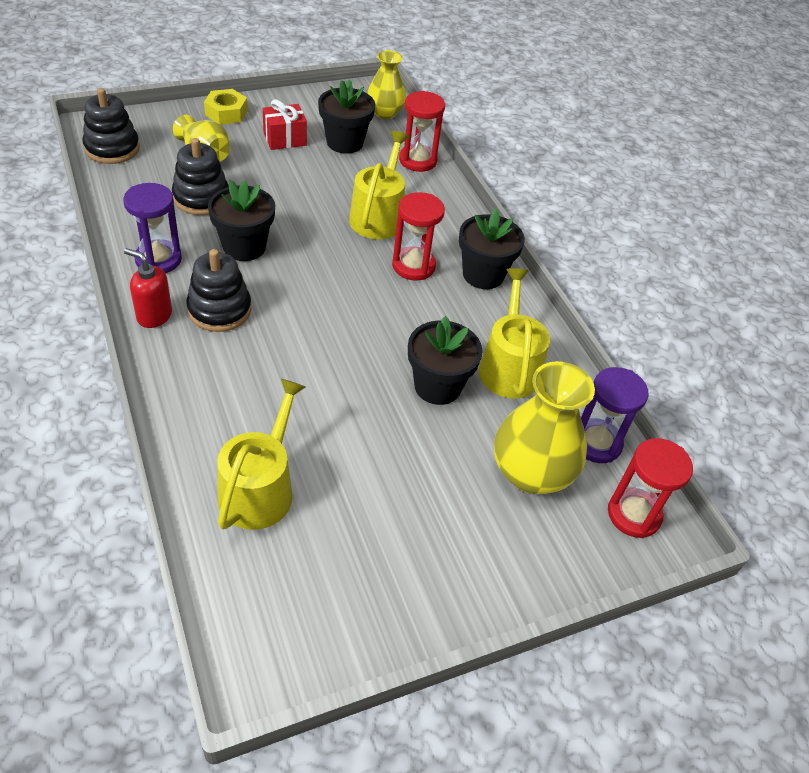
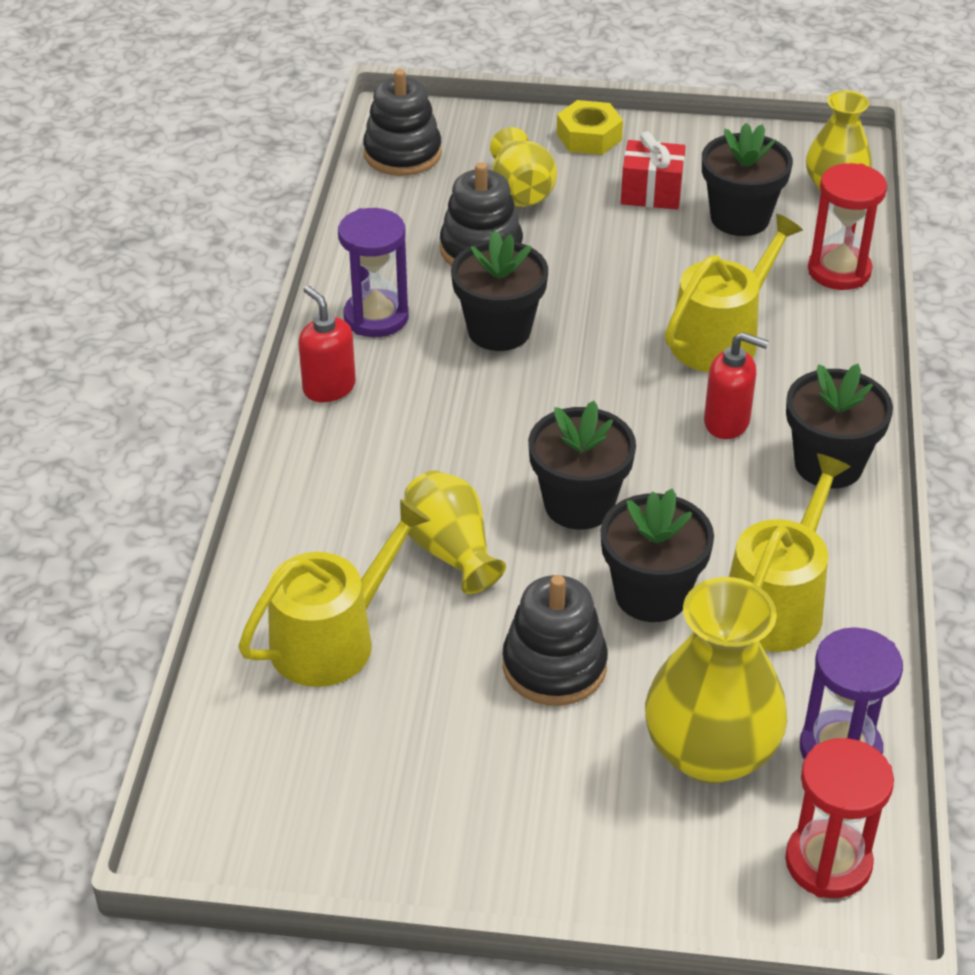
camera: 35 degrees right, 5 degrees down
(219, 310) = (416, 404): black stacking toy -> black stacking toy (554, 666)
(301, 400) = (451, 551): none -> yellow vase
(361, 343) = (579, 504): none -> black flower pot
(413, 266) = (727, 422): red hourglass -> red soap dispenser

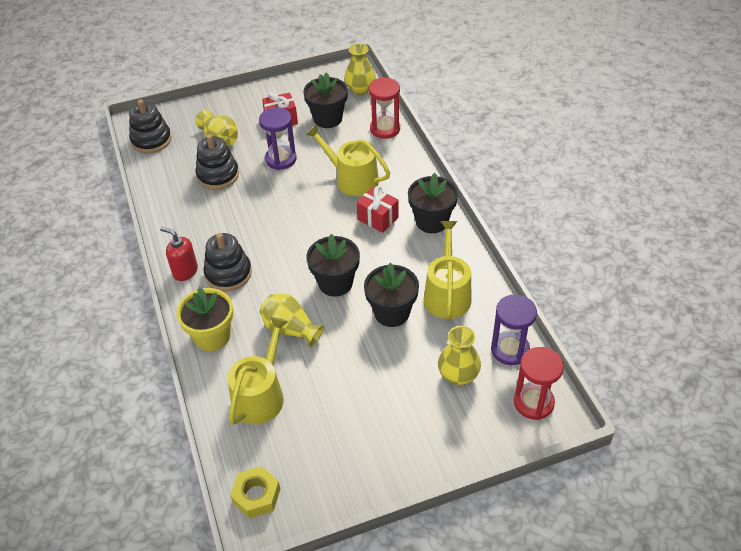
camera: 25 degrees left, 5 degrees up
(309, 510) = (212, 336): none -> yellow flower pot
(376, 317) = (187, 227): purple hourglass -> purple hourglass (281, 159)
(499, 330) = (250, 212): black flower pot -> none
(554, 666) = (369, 364): black stacking toy -> black stacking toy (228, 273)
(589, 137) = (236, 102): yellow nut -> yellow nut (256, 496)
(710, 752) = (458, 375): yellow vase -> yellow vase, size x0.64
(721, 338) = (352, 179): yellow watering can -> yellow watering can turned 75 degrees counterclockwise
(727, 422) = (378, 218): red soap dispenser -> red gift

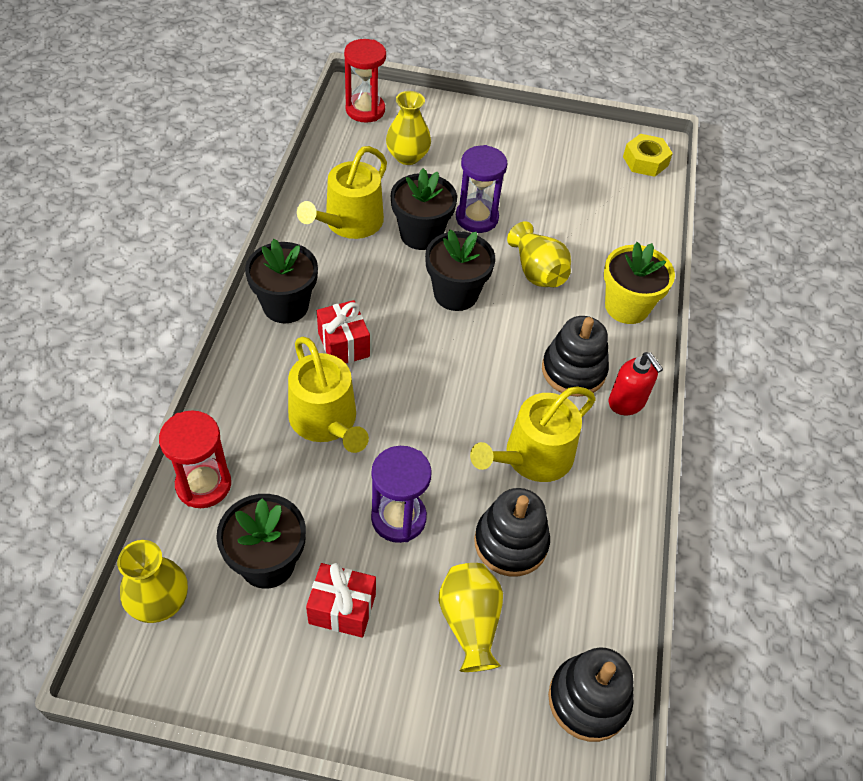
camera: 155 degrees left, 5 degrees up
(260, 395) = (602, 228): yellow watering can -> yellow watering can (532, 457)
(510, 350) = (342, 151): purple hourglass -> purple hourglass (476, 218)

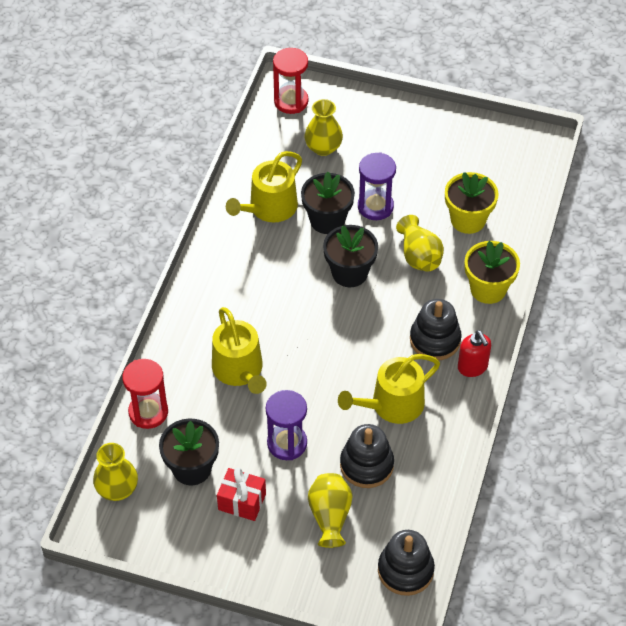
camera: 10 degrees right, 0 degrees up
(285, 305) = (214, 278): black flower pot -> none
(343, 344) = (257, 311): red gift -> none
(587, 229) = (468, 220): none -> yellow flower pot
(645, 161) = (531, 156): yellow nut -> none

